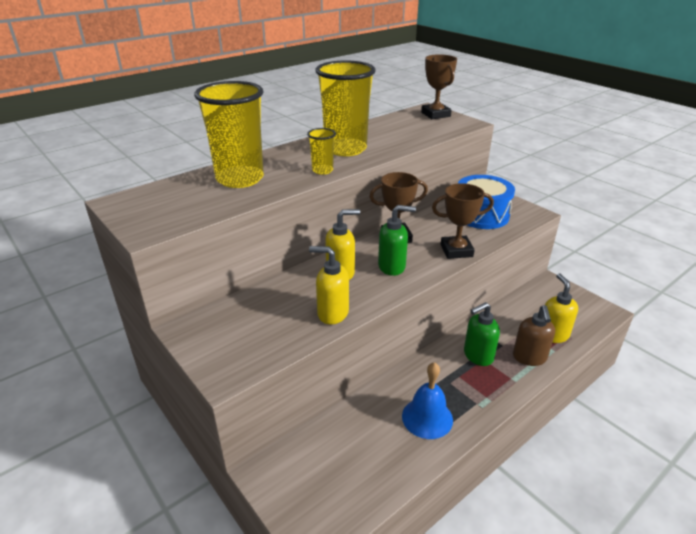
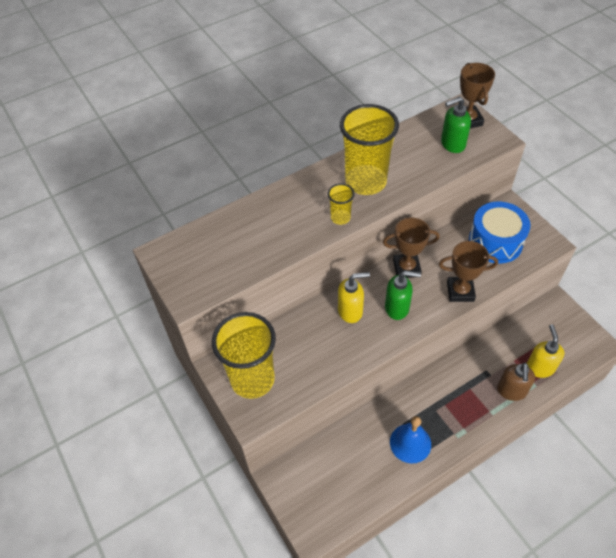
camera: 10 degrees right, 20 degrees up
(240, 179) = (264, 226): yellow cup -> yellow cup (252, 379)
(332, 313) = (339, 360): yellow soap dispenser -> none
(478, 356) = (465, 384): green soap dispenser -> green soap dispenser (452, 144)

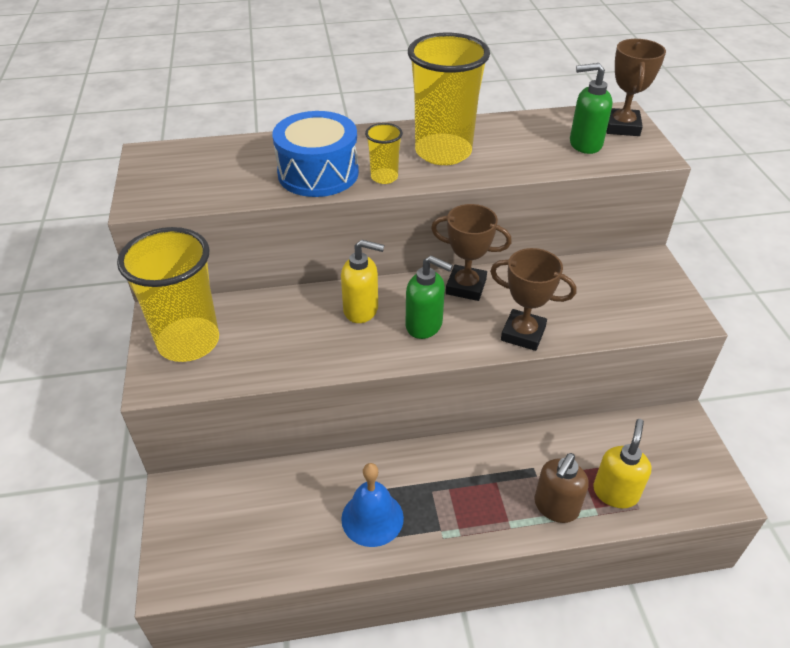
camera: 20 degrees right, 10 degrees down
(495, 242) = (608, 294): blue drum -> blue drum (318, 173)

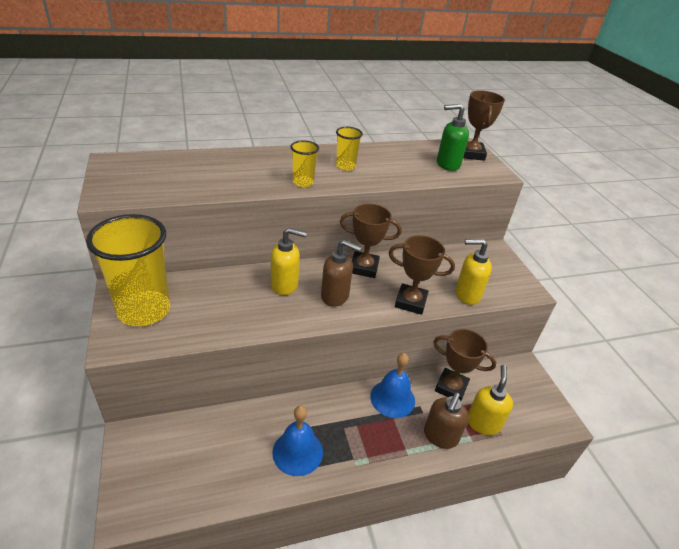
camera: 10 degrees left, 5 degrees down
(318, 173) = (251, 178): blue drum -> none
(424, 325) = (335, 296): green soap dispenser -> brown soap dispenser
(443, 152) = (345, 166): yellow cup -> yellow cup, size x0.46
(498, 456) = (392, 398): none -> blue bell
(578, 445) = (451, 387): none -> brown trophy
(601, 324) = (467, 294): none -> yellow soap dispenser

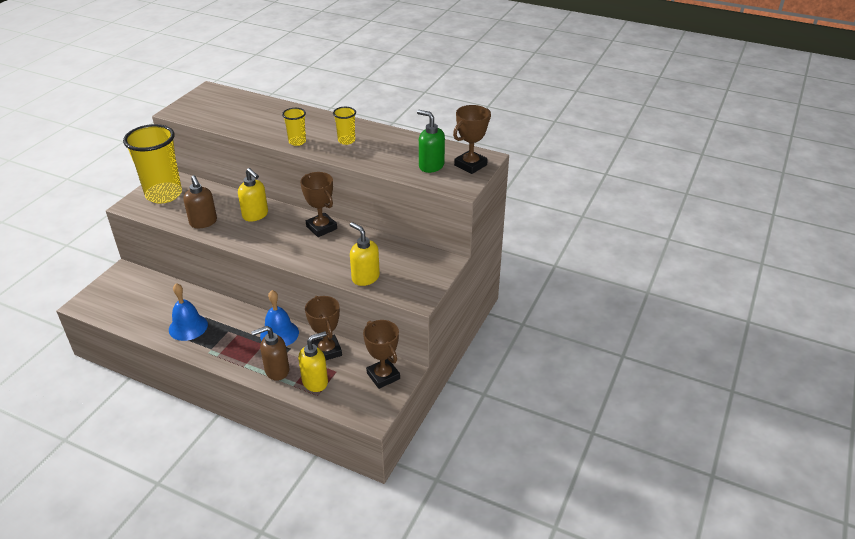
camera: 45 degrees right, 0 degrees up
(335, 296) = (275, 236): brown soap dispenser -> brown soap dispenser (203, 222)
(410, 302) = (317, 262): brown trophy -> brown trophy (383, 376)

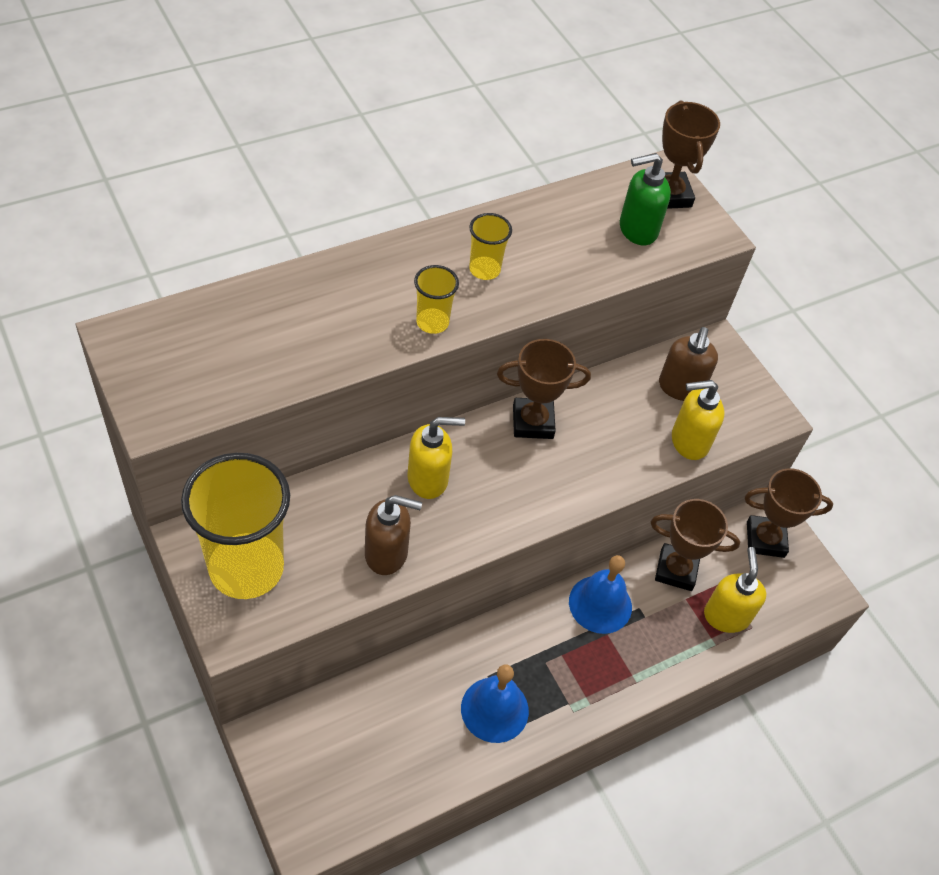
camera: 60 degrees left, 15 degrees up
(276, 370) = (673, 647): brown soap dispenser -> brown soap dispenser (680, 388)

